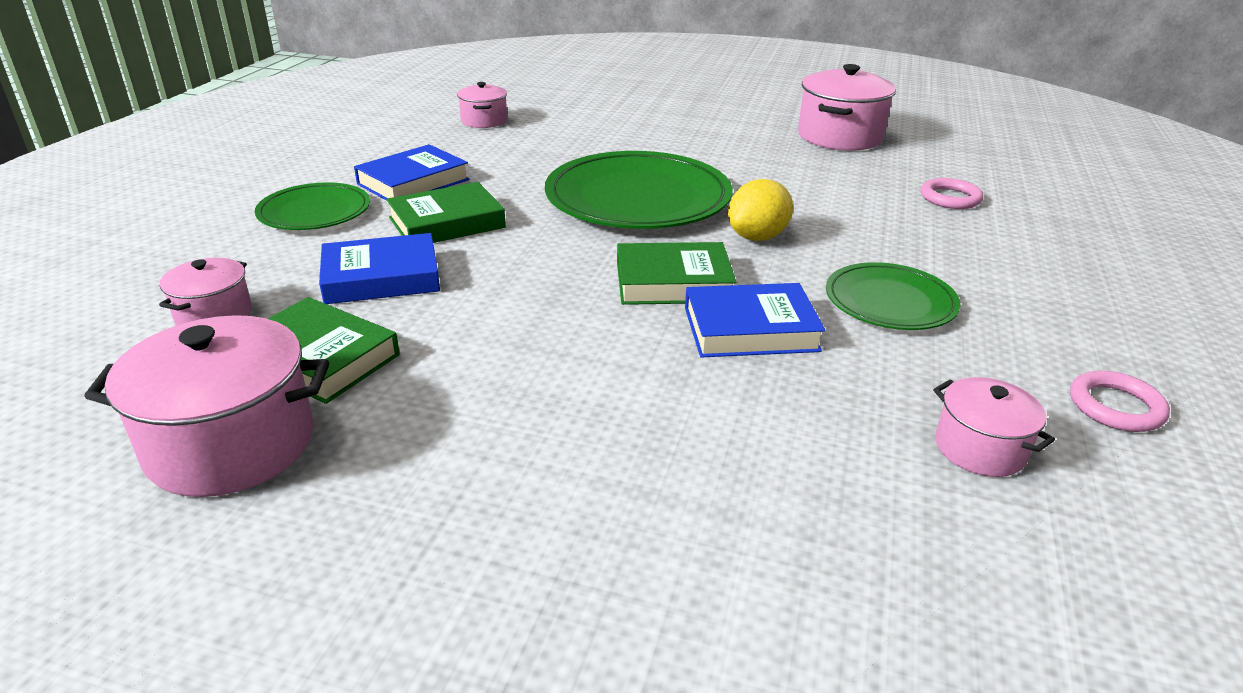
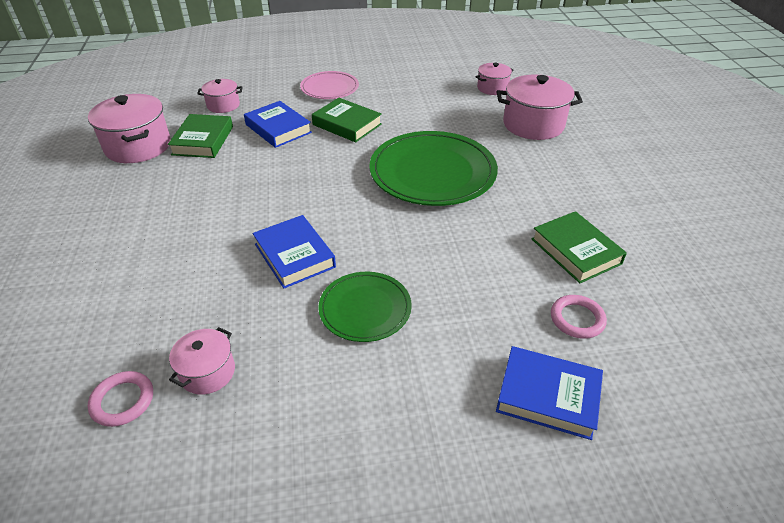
camera: 65 degrees right, 10 degrees up
(314, 212) = (329, 88): green plate -> pink plate
(413, 182) = (386, 99): blue book -> blue book (548, 396)
(673, 282) = (331, 214): green book -> green book (575, 251)
(757, 237) = (416, 232): yellow lemon -> none
(840, 136) = (647, 235): pink pot -> pink pot (533, 124)
(1116, 406) = (282, 442): pink ring -> pink ring (122, 401)

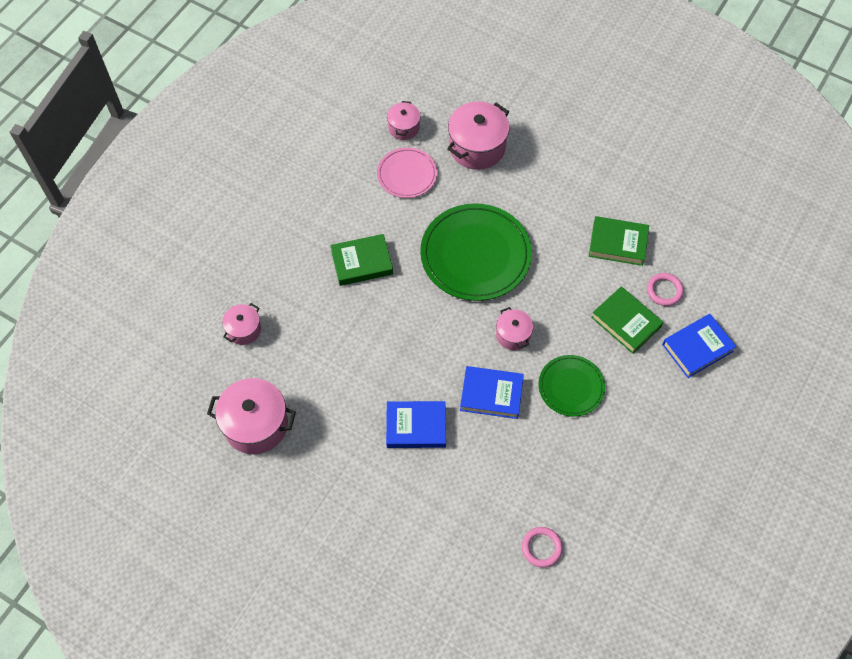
camera: 50 degrees left, 20 degrees up
(203, 140) = (291, 374): green book -> green book (626, 322)
(207, 372) = (554, 495): pink pot -> pink pot (513, 335)
(278, 128) = (322, 312): blue book -> blue book (416, 426)
(329, 88) = (291, 236): pink plate -> pink plate (407, 174)

